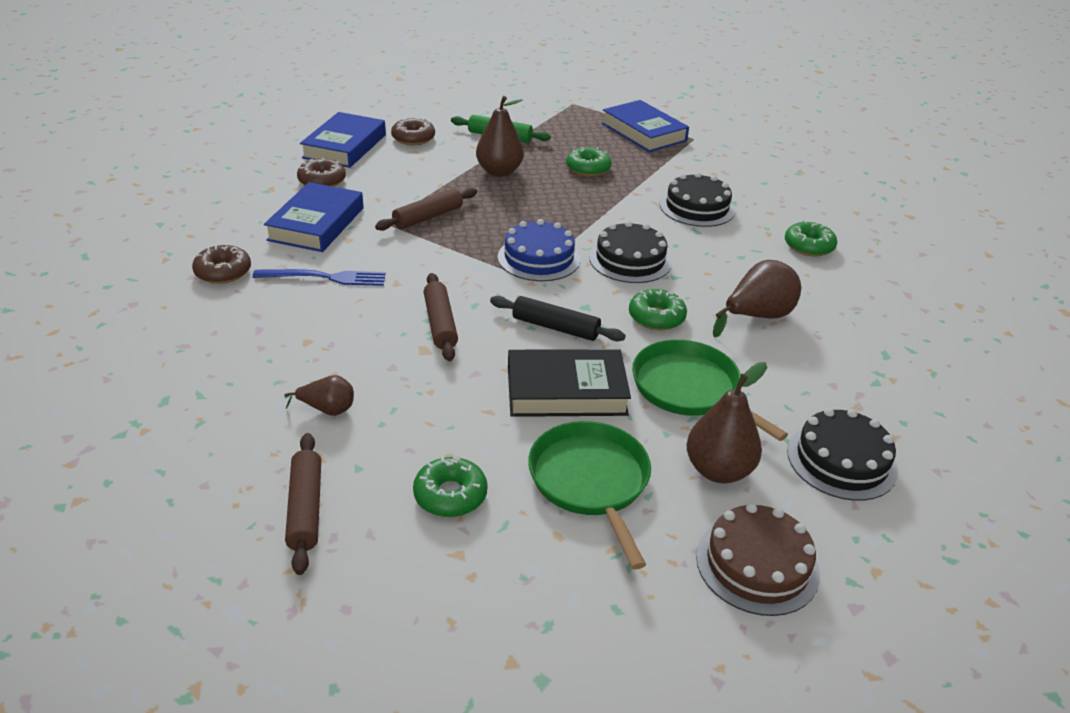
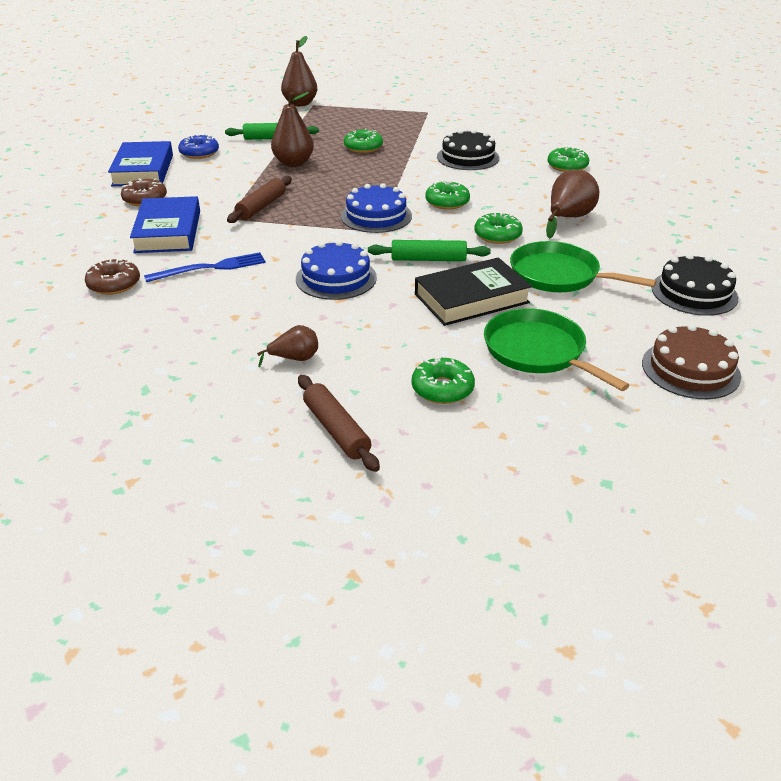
camera: 20 degrees left, 0 degrees up
(413, 138) = (199, 153): brown donut -> blue donut
(440, 324) = (336, 278): brown rolling pin -> blue cake
(555, 327) = (428, 259): black rolling pin -> green rolling pin
(630, 260) = (447, 202): black cake -> green donut
(643, 132) = (386, 114): blue book -> none
(718, 470) = (619, 320): brown pear -> brown pear (300, 104)

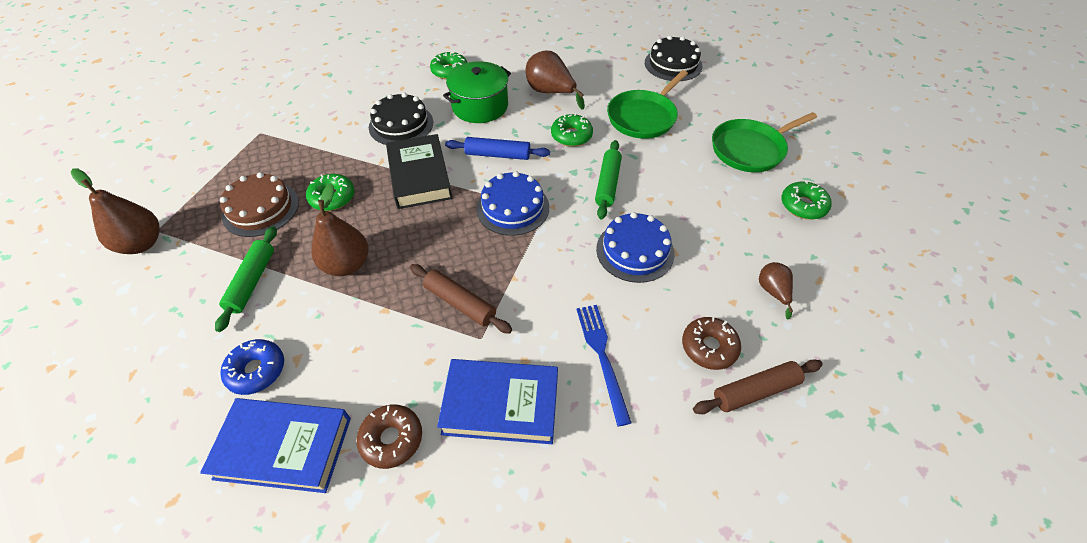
camera: 80 degrees left, 15 degrees up
(114, 284) = (629, 461): brown donut -> brown donut (709, 347)
(336, 430) = (865, 272): brown rolling pin -> brown rolling pin (755, 391)
(447, 202) = (497, 155): green donut -> blue rolling pin
(471, 298) = (676, 169): black book -> black book (419, 176)
(518, 186) = (480, 106): none -> green pot
(690, 369) = (765, 90): brown cake -> brown cake (261, 209)

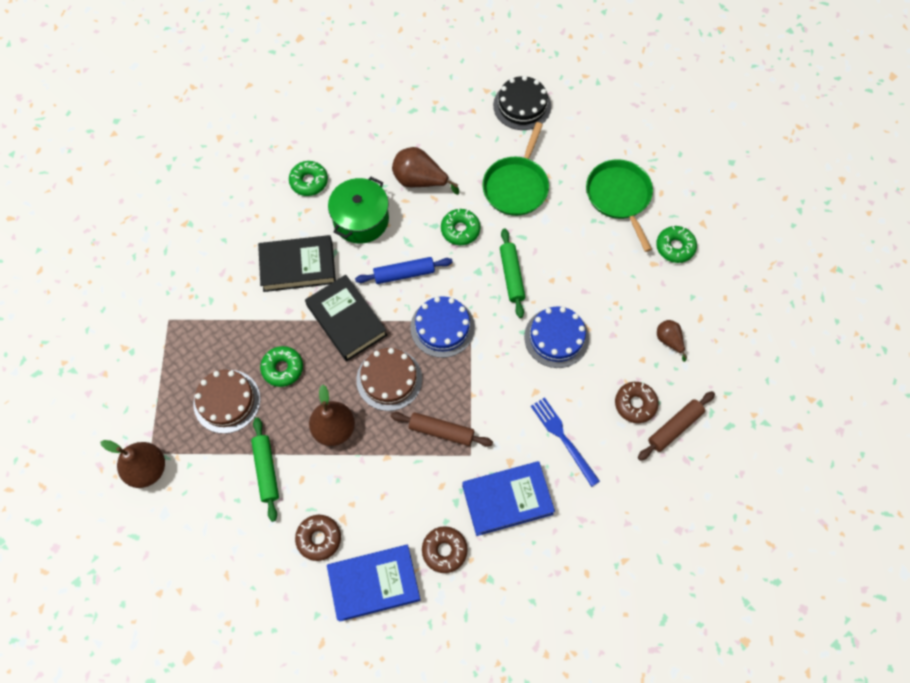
camera: 20 degrees left, 15 degrees up
(256, 370) = (319, 538): blue donut -> brown donut
(401, 124) = (298, 266): black cake -> black book
(431, 237) = (389, 379): none -> brown cake
(750, 149) = (619, 197): green pan -> green pan turned 120 degrees clockwise

